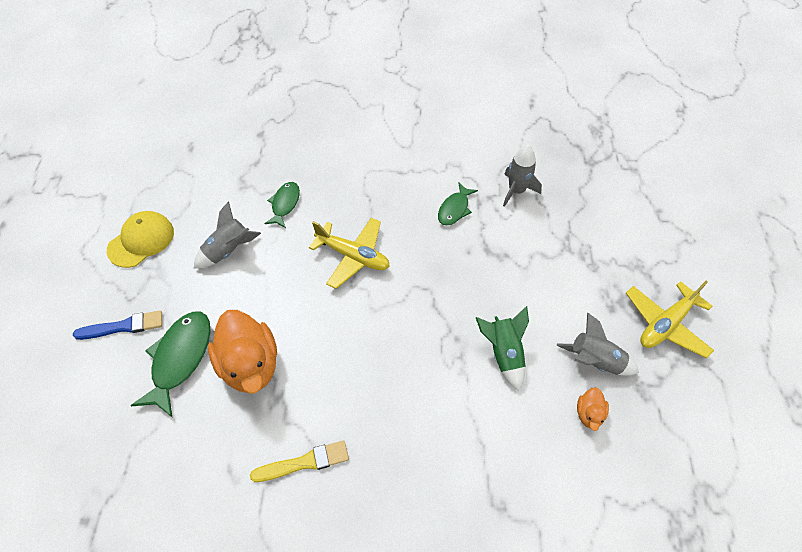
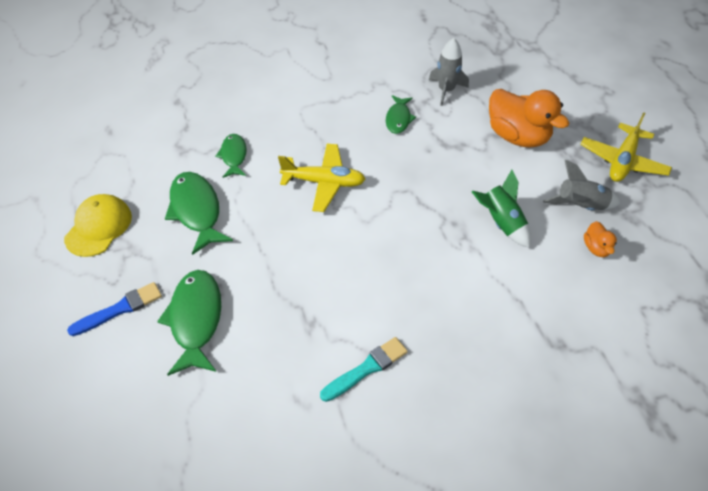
camera: 20 degrees left, 5 degrees down
(228, 250) = (196, 211): grey rocket -> green fish
(250, 365) = (270, 303): orange duck -> orange duck (517, 136)
(304, 462) = (366, 368): yellow brush -> turquoise brush

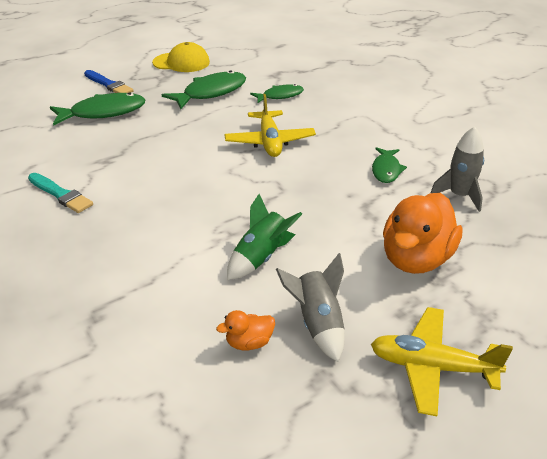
camera: 75 degrees right, 15 degrees down
(398, 119) = (386, 170): green fish -> green fish turned 75 degrees counterclockwise

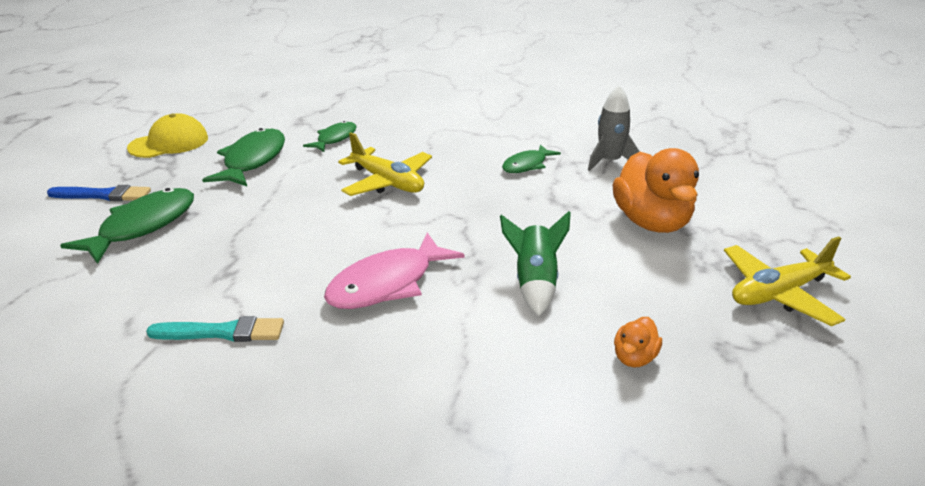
camera: 40 degrees left, 5 degrees down
(175, 210) = (387, 284): none -> pink fish
(318, 324) = (661, 310): grey rocket -> none
(386, 170) = (527, 165): green fish -> green fish turned 75 degrees clockwise

